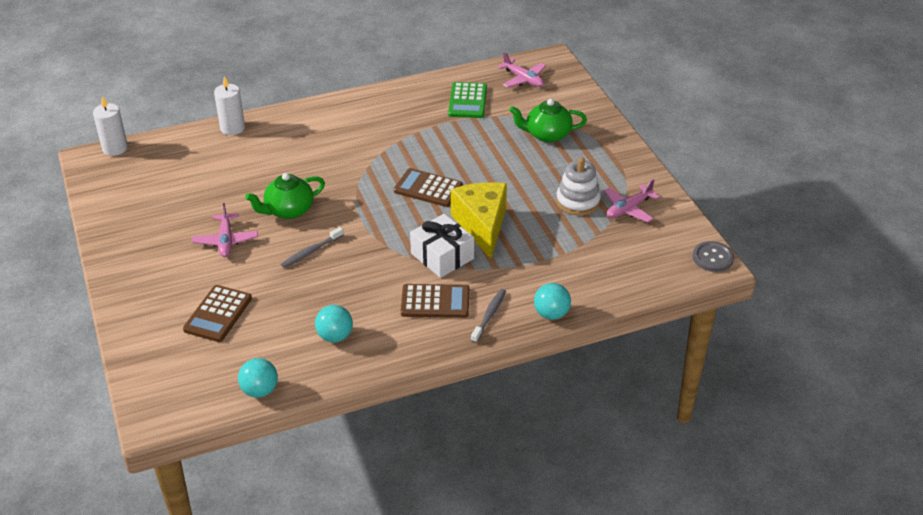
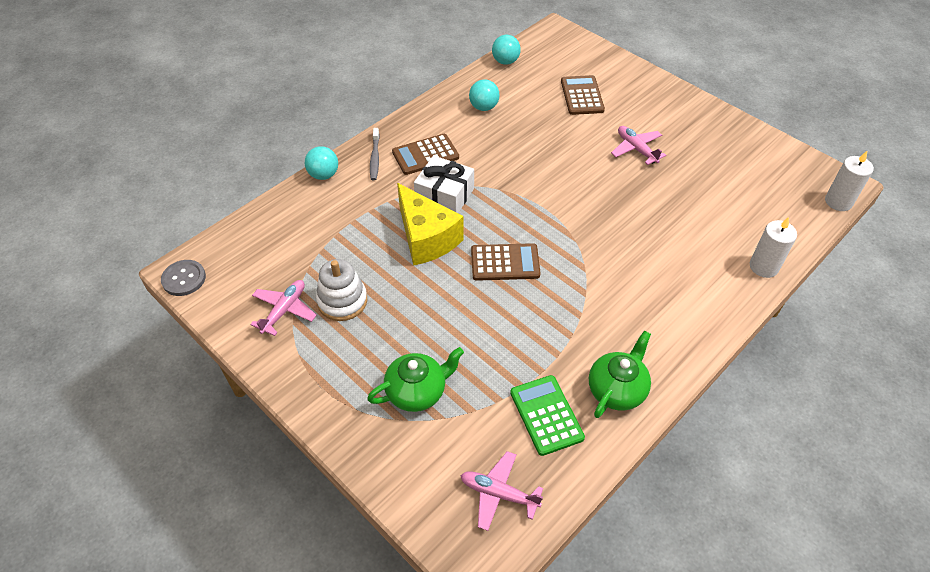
camera: 155 degrees right, 10 degrees up
(288, 210) = (613, 193): green teapot -> green teapot (617, 389)
(311, 252) = (559, 163): grey toothbrush -> none

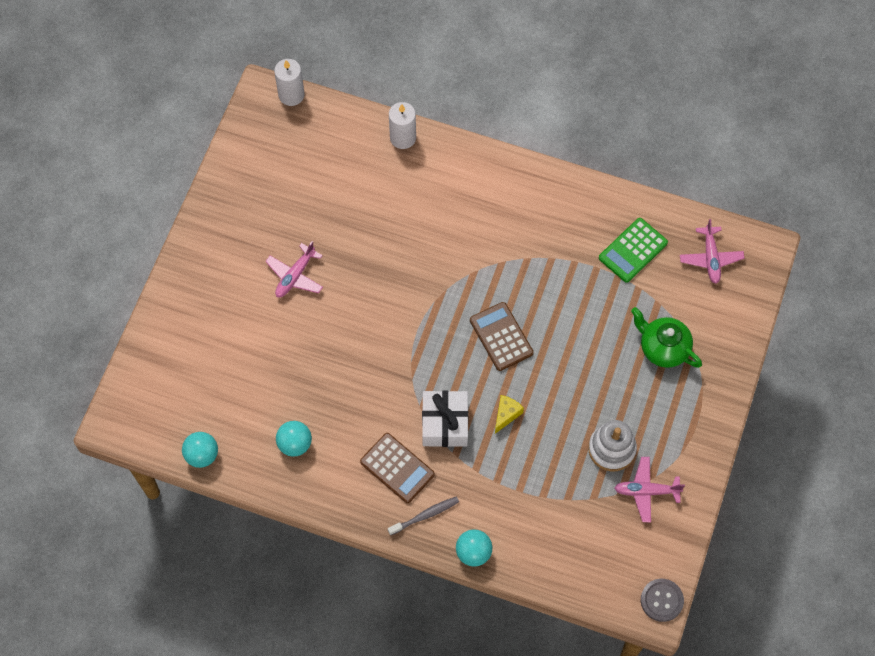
camera: 115 degrees left, 15 degrees up
(426, 238) = (506, 415): yellow cheese -> yellow cheese, size x0.45
(582, 96) = (230, 353): brown calculator -> none
(617, 389) = (584, 210): green teapot -> none

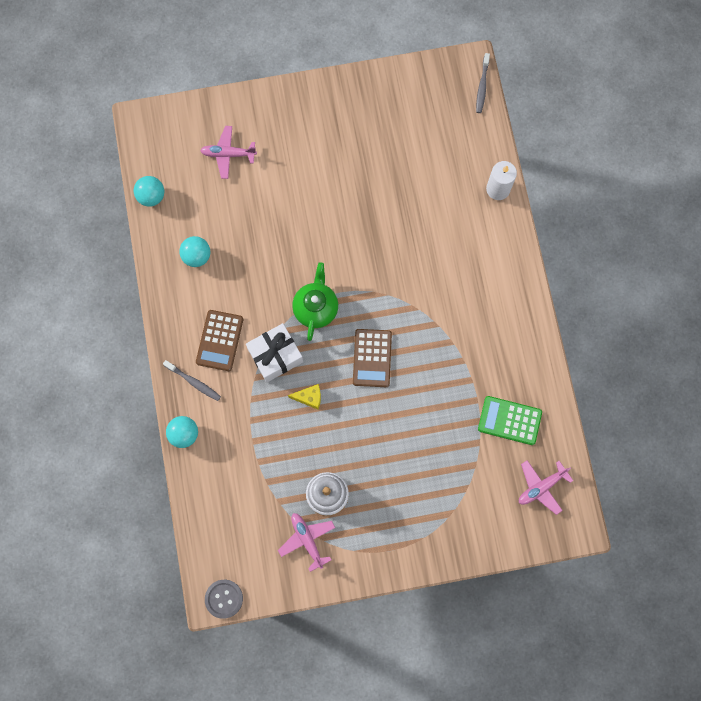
camera: 60 degrees right, 10 degrees up
(291, 95) = (482, 86): white candle -> grey toothbrush
(295, 276) = (331, 178): pink plane -> pink plane (228, 154)
(501, 337) = (372, 358): brown calculator -> brown calculator turned 150 degrees clockwise
(663, 348) = (438, 490): green teapot -> green teapot (316, 308)

